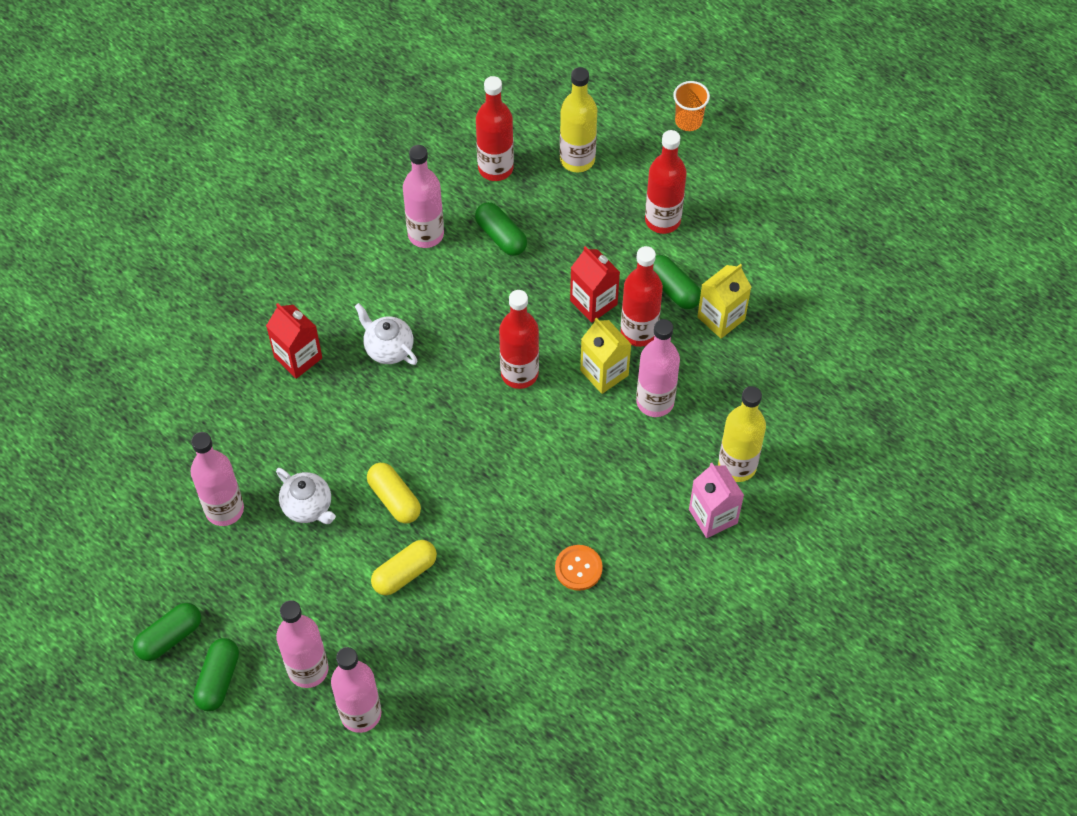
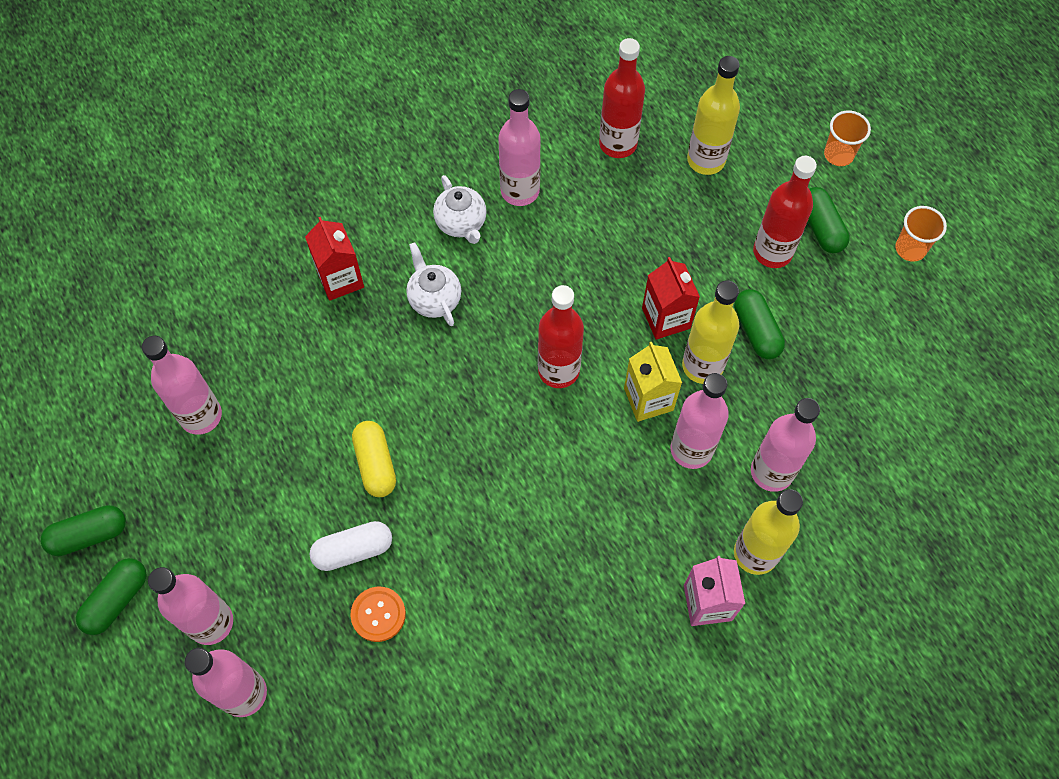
camera: 20 degrees right, 5 degrees up
(308, 507) = (285, 442): white teapot -> white teapot (461, 223)
(404, 573) = (353, 550): yellow capsule -> white capsule
(501, 236) = (596, 217): green capsule -> green capsule (821, 227)
(578, 568) = (538, 611): orange button -> orange button (378, 614)
(639, 332) = (702, 366): red bottle -> yellow bottle
(721, 318) = (797, 379): yellow carton -> none
(727, 398) = (771, 472): none -> pink bottle
(776, 182) = (910, 249): none -> orange cup

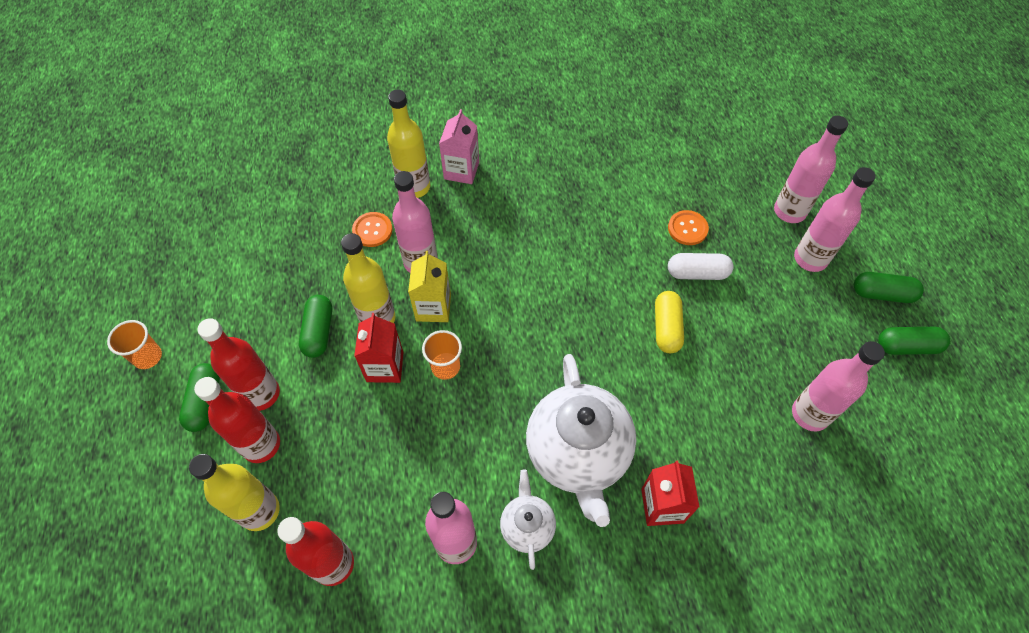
camera: 160 degrees left, 5 degrees down
(117, 600) = (882, 294): green capsule -> green capsule turned 45 degrees clockwise
(434, 299) = (578, 454): white teapot -> white teapot, size x2.02
(558, 370) = (494, 353): red bottle -> red bottle (261, 445)
(771, 472) = (372, 230): pink bottle -> orange button
(838, 155) = (135, 470): orange cup -> orange cup (445, 367)

